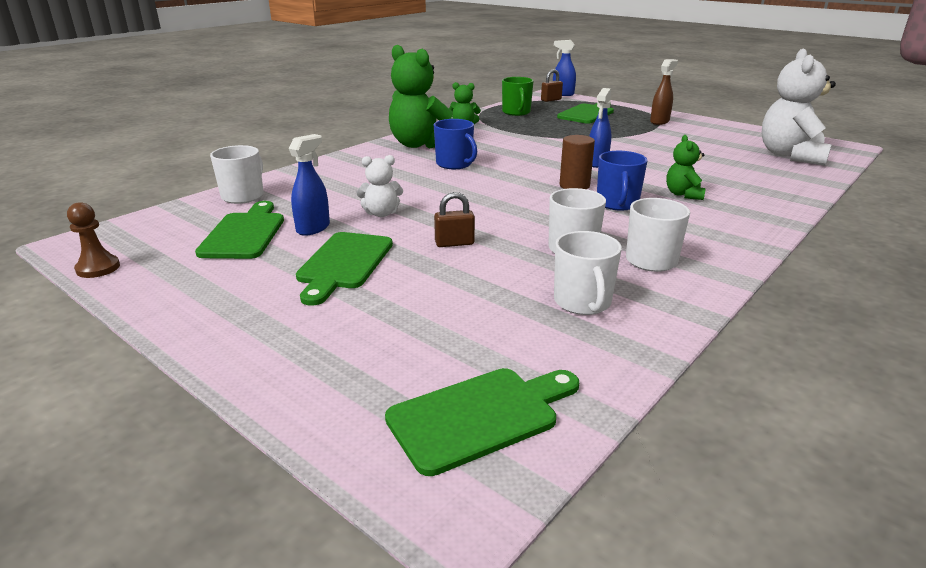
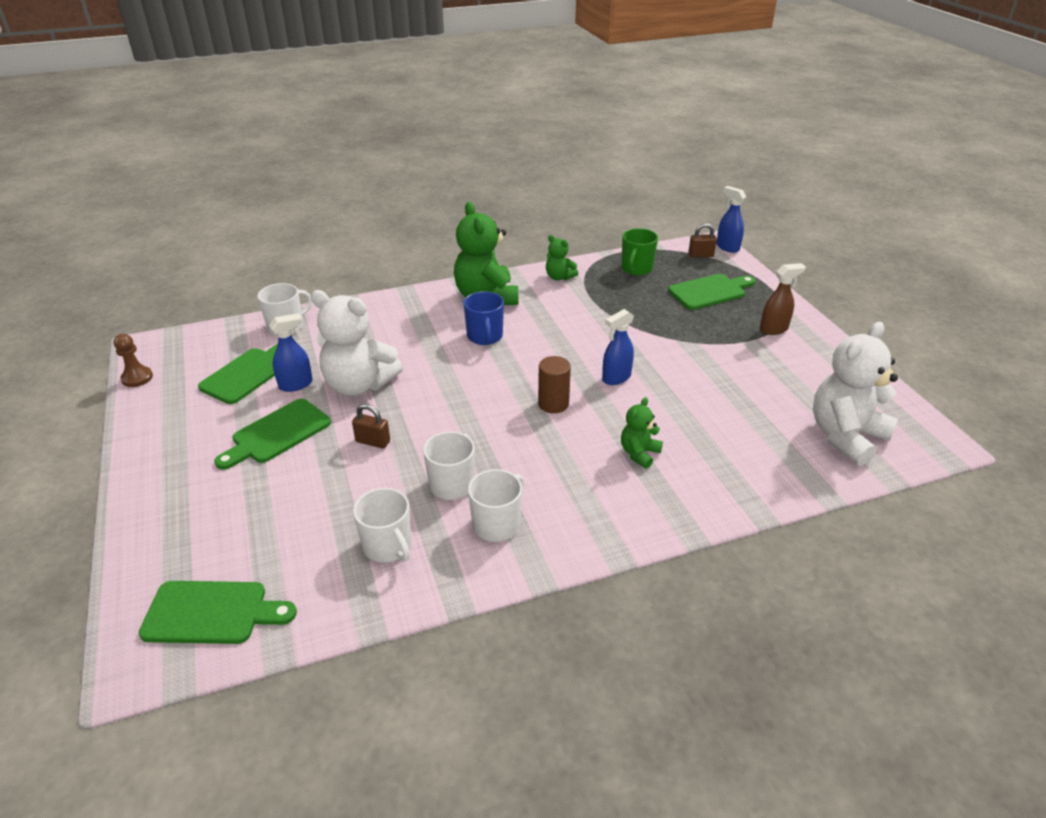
camera: 30 degrees right, 10 degrees up
(381, 213) = (359, 384): white teddy bear -> white teddy bear, size x2.00
(582, 302) = (388, 546): white mug -> white mug turned 60 degrees counterclockwise
(617, 203) = (560, 443): blue mug -> none

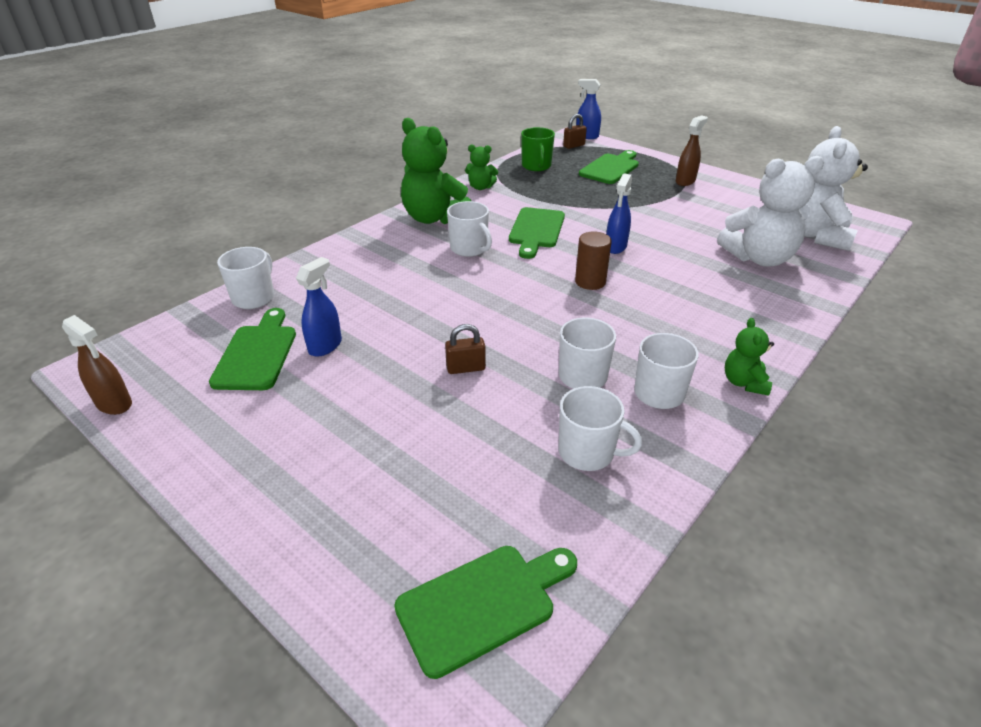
camera: 30 degrees left, 0 degrees up
(137, 378) = (114, 404): brown pawn -> brown spray bottle
(277, 434) = (356, 398): green cutting board -> green cutting board (536, 230)
(359, 384) = (393, 324): white teddy bear -> white teddy bear (759, 258)
(485, 336) = (469, 249): blue mug -> white mug
(639, 453) = (699, 295): green teddy bear -> green teddy bear (744, 382)

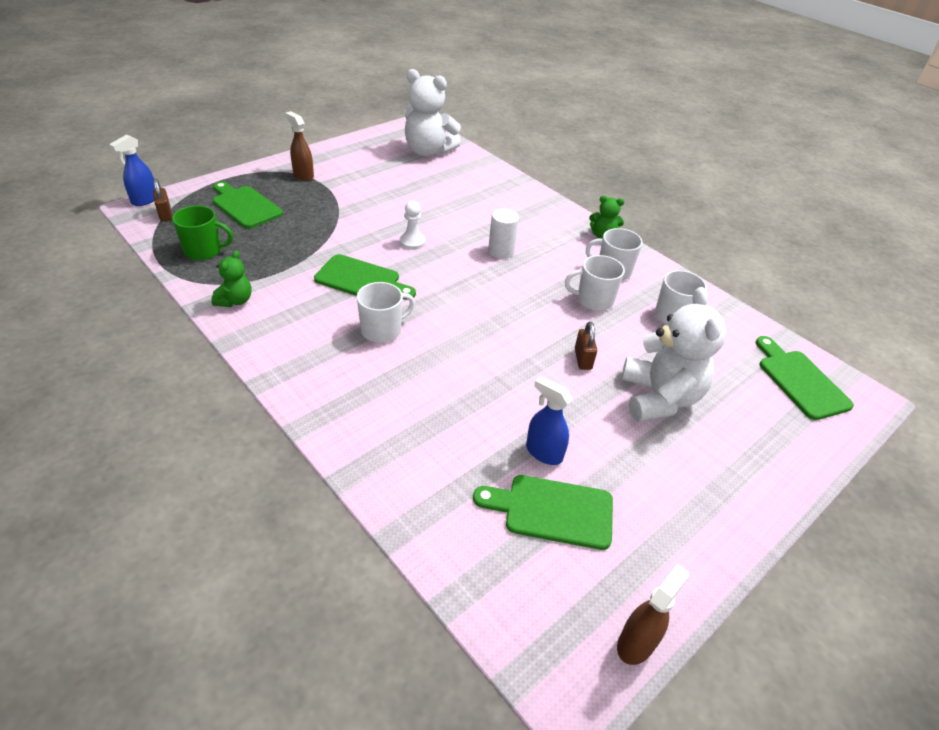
camera: 85 degrees left, 5 degrees up
(254, 298) = (437, 522): white mug -> none
(434, 218) = (298, 348): green teddy bear -> none
(590, 282) = (466, 268): brown cylinder -> none
(615, 247) = (412, 242): blue spray bottle -> white pawn
(639, 301) = (501, 251): none -> white cylinder
(759, 258) = (453, 183): white teddy bear -> white teddy bear (659, 398)

